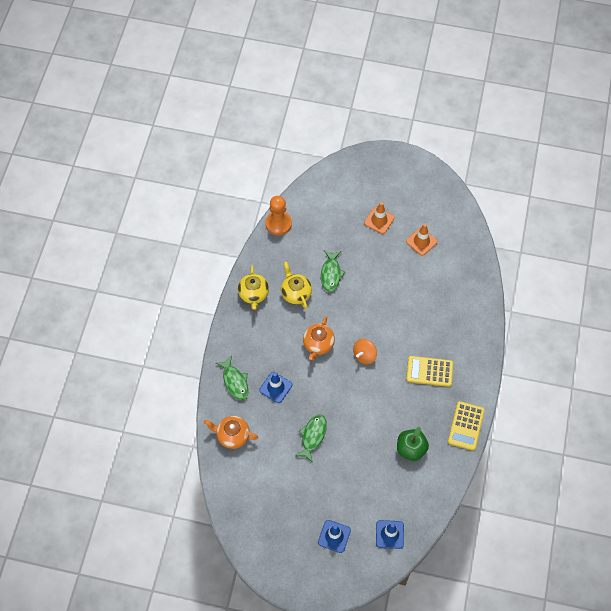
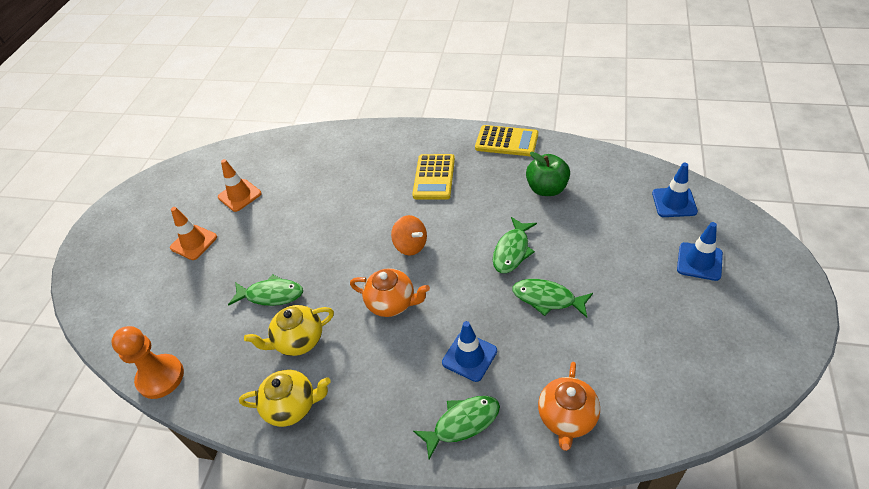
camera: 85 degrees left, 15 degrees down
(354, 419) = (512, 251): none -> green fish

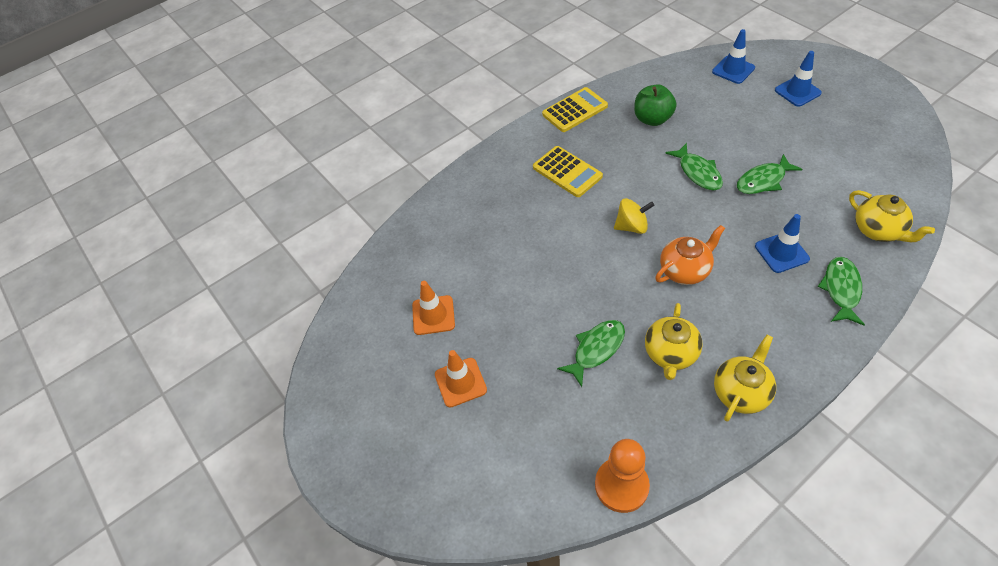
camera: 50 degrees left, 5 degrees up
(411, 245) = (632, 226): orange spinning top -> yellow spinning top
(567, 418) = (878, 231): orange teapot -> yellow teapot

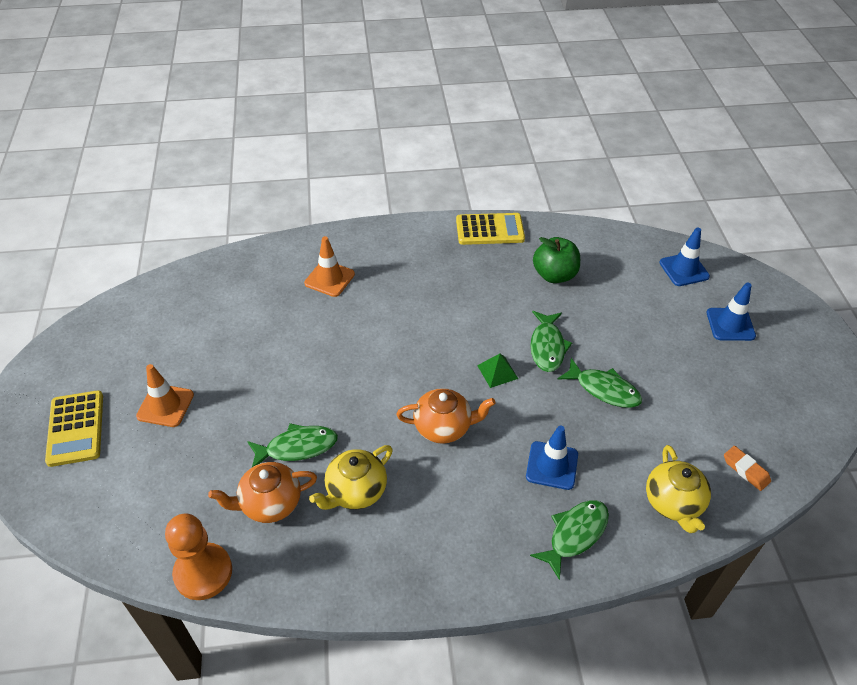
camera: 25 degrees right, 5 degrees down
(433, 315) = (198, 339): orange traffic cone -> orange traffic cone (329, 279)
(567, 172) = (427, 281): yellow calculator -> yellow calculator (75, 428)
(618, 403) = (270, 503): none -> orange teapot
(632, 226) = (435, 361): yellow spinning top -> none
(682, 209) = (497, 371): none -> green pyramid
(741, 392) = (382, 564): yellow teapot -> none
(763, 181) = (604, 389): green fish -> green fish turned 150 degrees counterclockwise
(898, 183) = (745, 470): none -> orange eraser

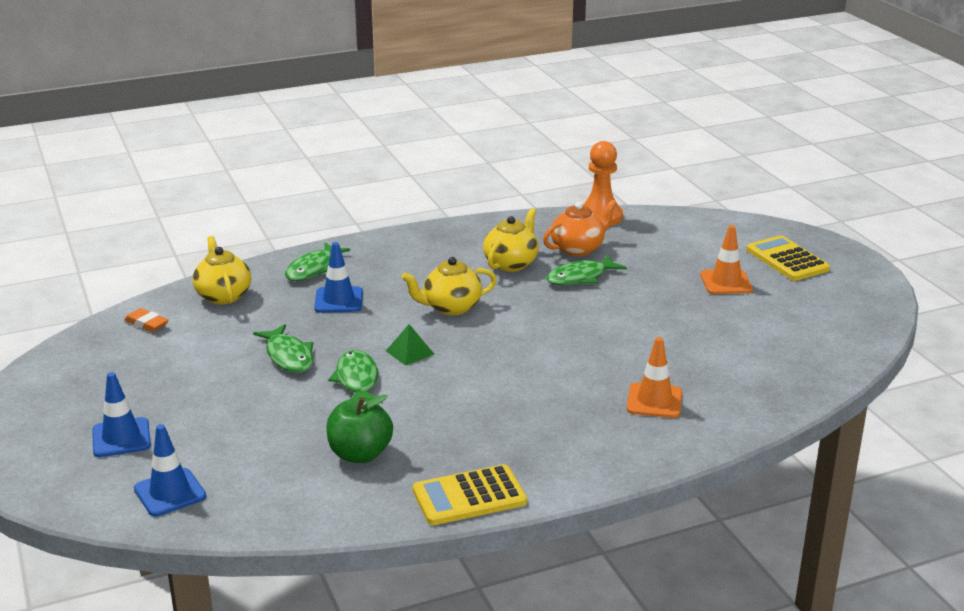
camera: 165 degrees right, 20 degrees down
(443, 427) = (451, 307): orange teapot -> yellow teapot
(604, 389) = (288, 356): green fish -> green fish turned 135 degrees counterclockwise

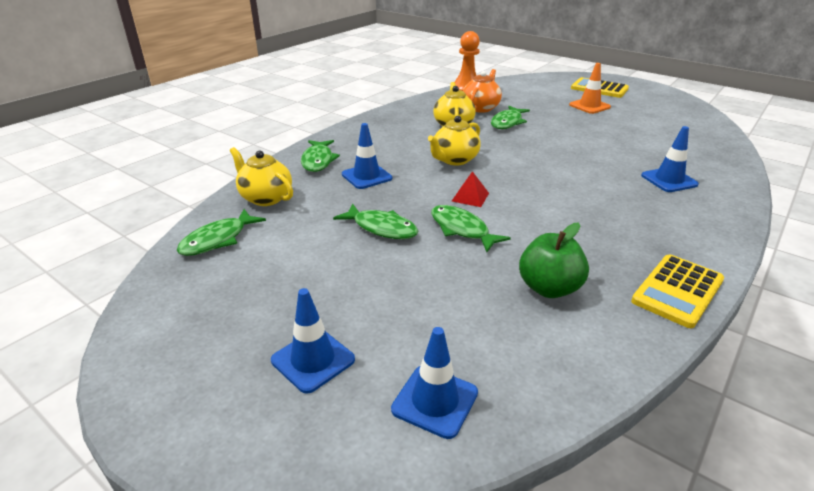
camera: 30 degrees left, 5 degrees up
(146, 324) = (218, 240): orange eraser -> green fish
(410, 352) = (470, 197): green pyramid -> red pyramid
(654, 401) = (669, 180): orange traffic cone -> blue traffic cone

